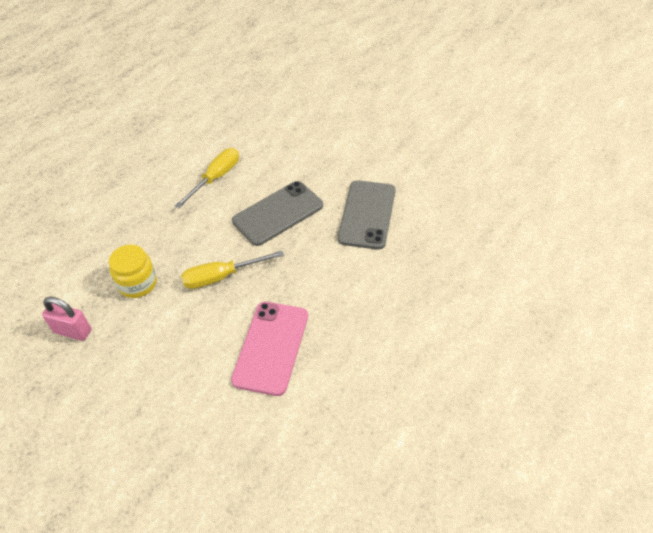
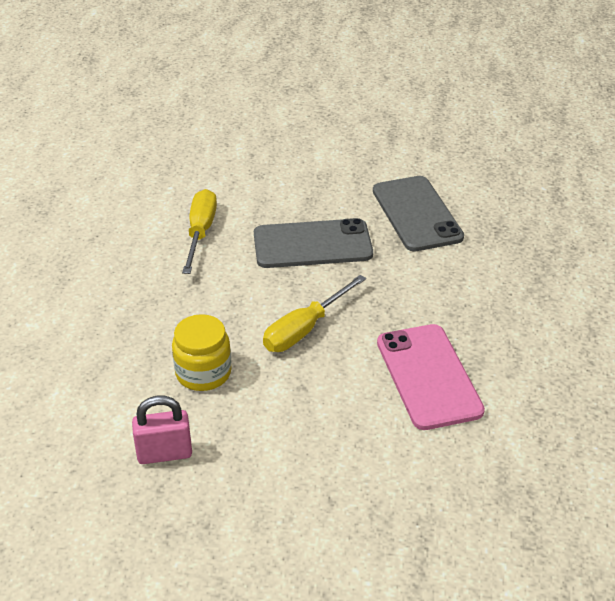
camera: 30 degrees left, 10 degrees down
(278, 213) = (312, 244): grey phone -> grey phone turned 60 degrees clockwise

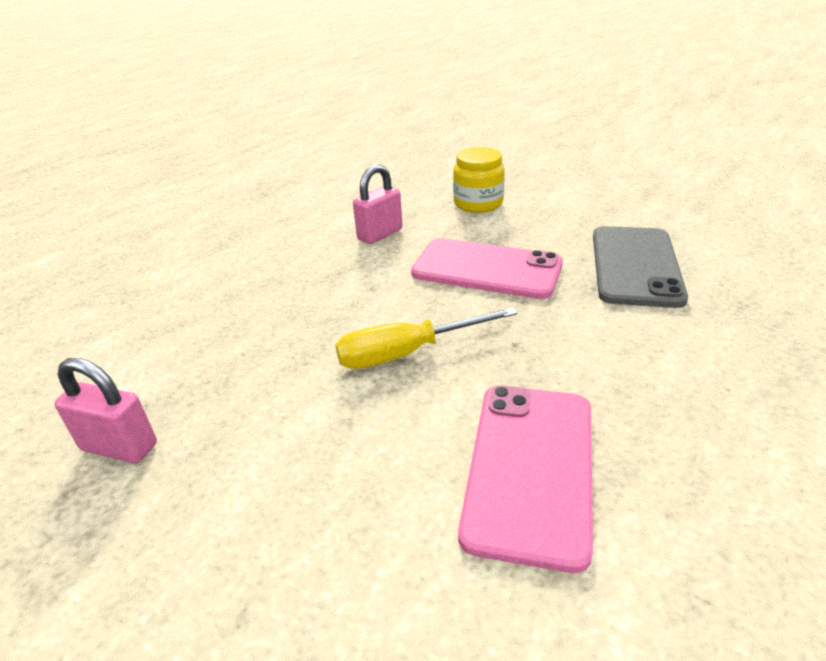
camera: 30 degrees right, 5 degrees down
(200, 232) = (380, 234): yellow screwdriver -> pink padlock
(203, 373) = (253, 366): yellow jar -> yellow jar (478, 203)
(312, 244) = (486, 269): grey phone -> pink phone

